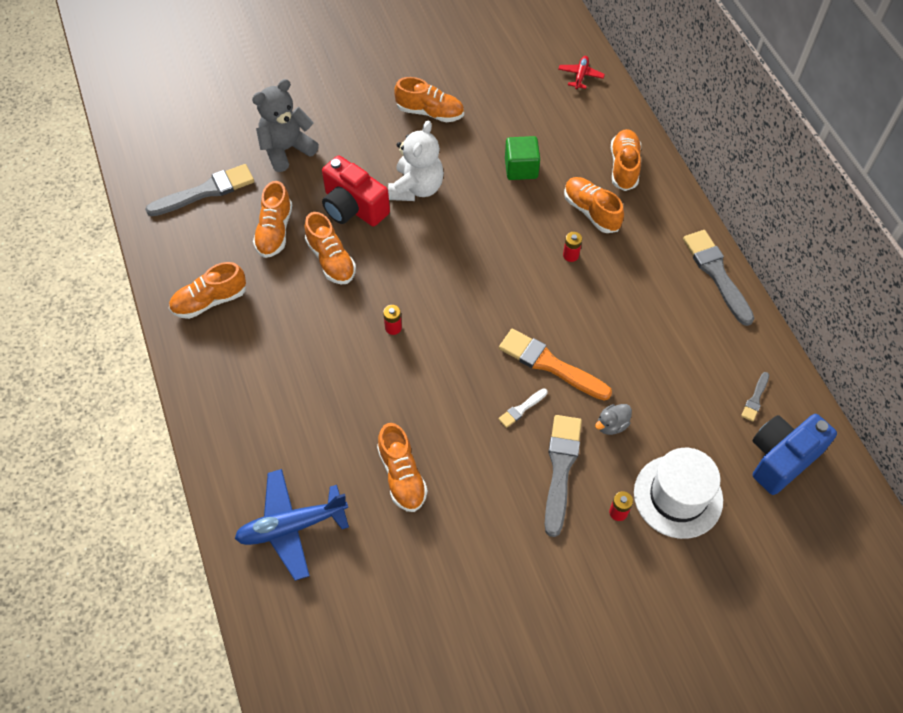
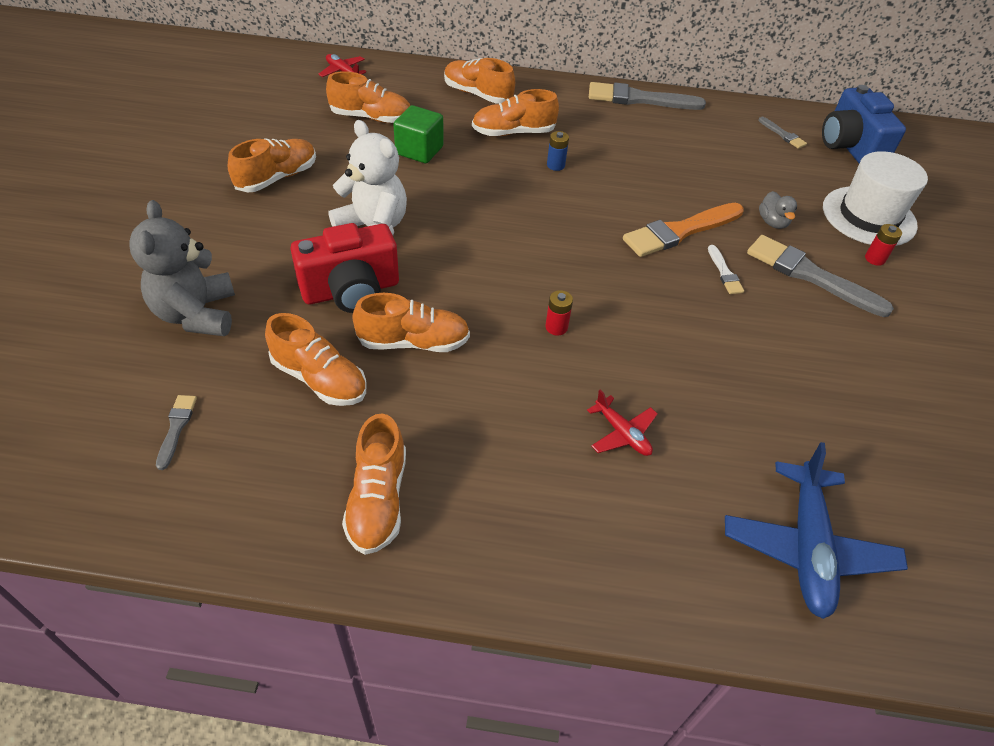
camera: 65 degrees left, 10 degrees down
(206, 191) = (176, 428): grey brush -> grey brush, size x0.48
(324, 398) = (622, 433): none -> red plane
(402, 476) = (770, 403): orange shoe -> orange shoe (371, 118)
(570, 255) = (555, 165): red battery -> blue battery

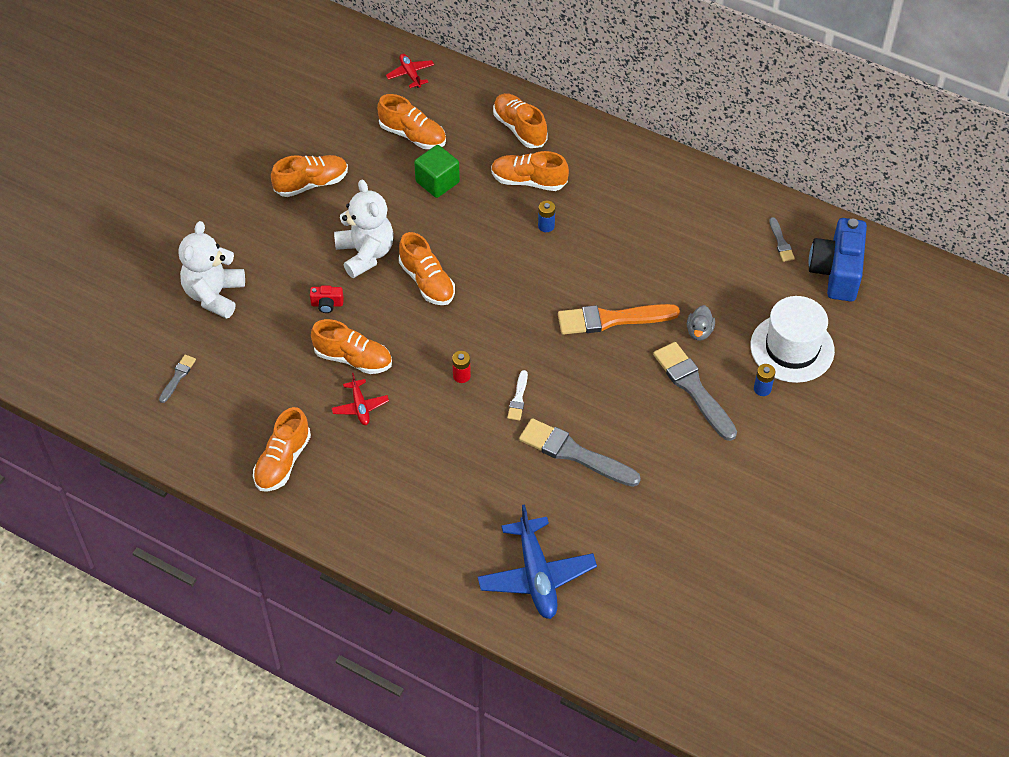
camera: 25 degrees right, 5 degrees up
(197, 314) = (214, 295): grey teddy bear -> white teddy bear
(319, 379) = (278, 368): orange shoe -> orange shoe (427, 282)
(351, 291) = (327, 304): red camera -> red camera, size x0.43
(622, 433) = (462, 467): red plane -> red plane (360, 407)
(639, 99) = (669, 168): grey brush -> grey brush (574, 453)
(724, 272) = (623, 366): white brush -> white brush (518, 398)
(807, 547) = (536, 575): blue plane -> blue plane turned 45 degrees counterclockwise
(875, 259) = (762, 389): red battery -> blue battery

